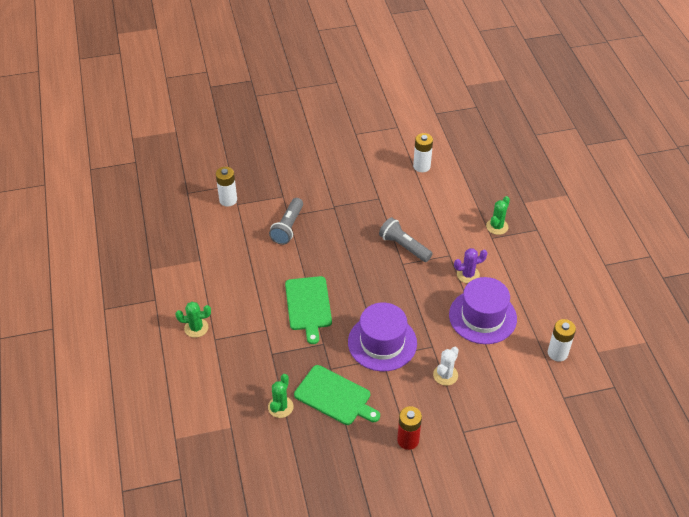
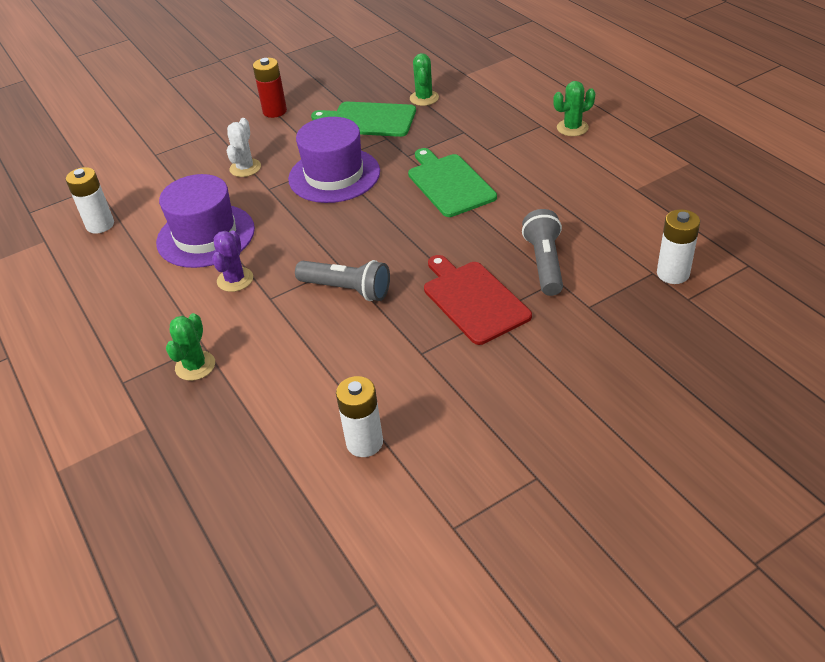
camera: 165 degrees right, 5 degrees down
(338, 218) = (473, 299): none -> red cutting board
(468, 274) = (235, 280): purple cactus -> purple cactus turned 45 degrees counterclockwise

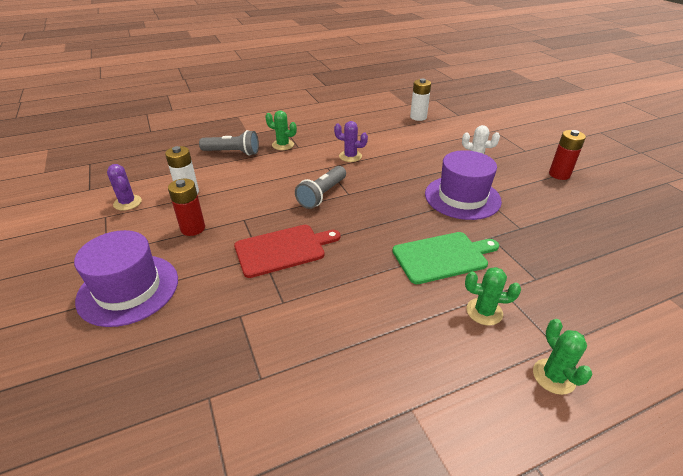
camera: 95 degrees right, 5 degrees down
(206, 236) = (398, 147): purple hat -> purple hat (128, 289)
(369, 119) = (552, 220): green cutting board -> none
(409, 514) = (127, 203): none -> purple cactus
(424, 98) = (601, 258): green cactus -> green cactus (484, 312)
(455, 400) = (193, 228): none -> red battery
(544, 263) = (308, 298): grey flashlight -> grey flashlight (233, 152)
(673, 274) = (250, 396): white battery -> none

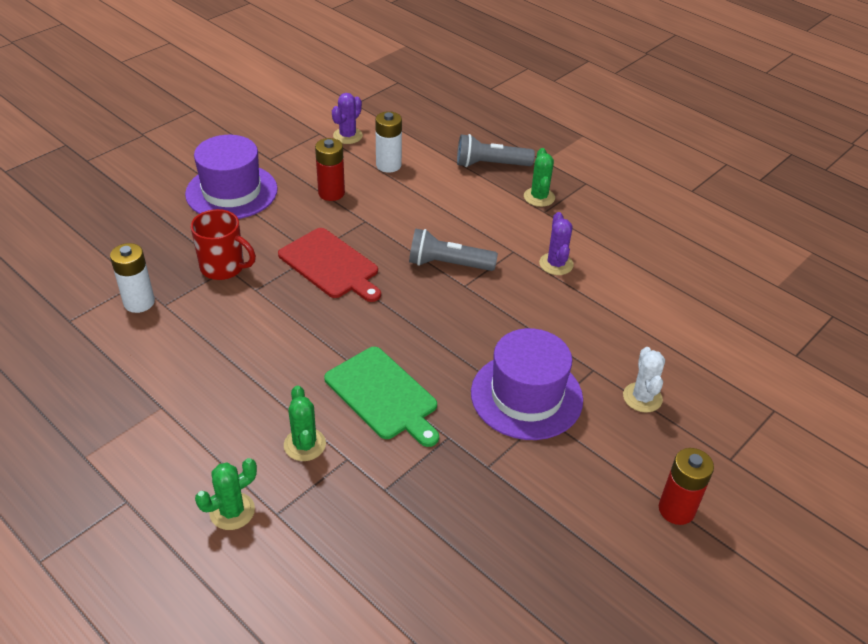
camera: 65 degrees right, 5 degrees up
(233, 152) = (490, 165): grey flashlight -> grey flashlight turned 105 degrees clockwise
(236, 318) = (223, 267): none -> red mug
(418, 117) = (739, 307): white battery -> white battery (139, 302)

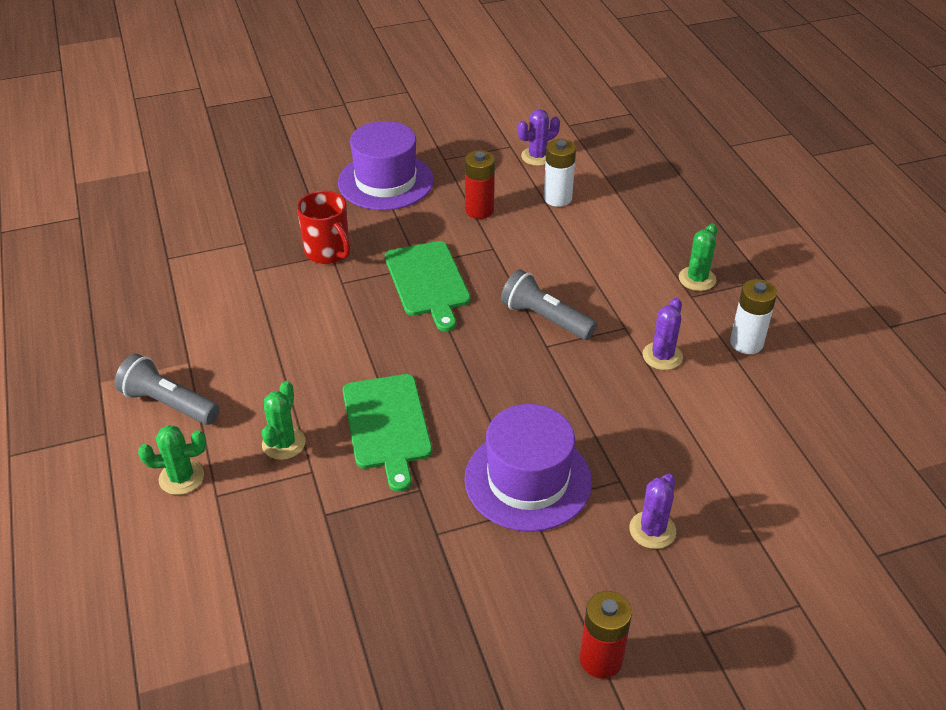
camera: 30 degrees right, 0 degrees up
(139, 302) = (234, 261): white battery -> white battery (746, 343)
(330, 265) = (427, 282): red cutting board -> green cutting board
(490, 165) = (668, 228): grey flashlight -> grey flashlight (168, 404)
(642, 397) = (652, 530): white cactus -> purple cactus

